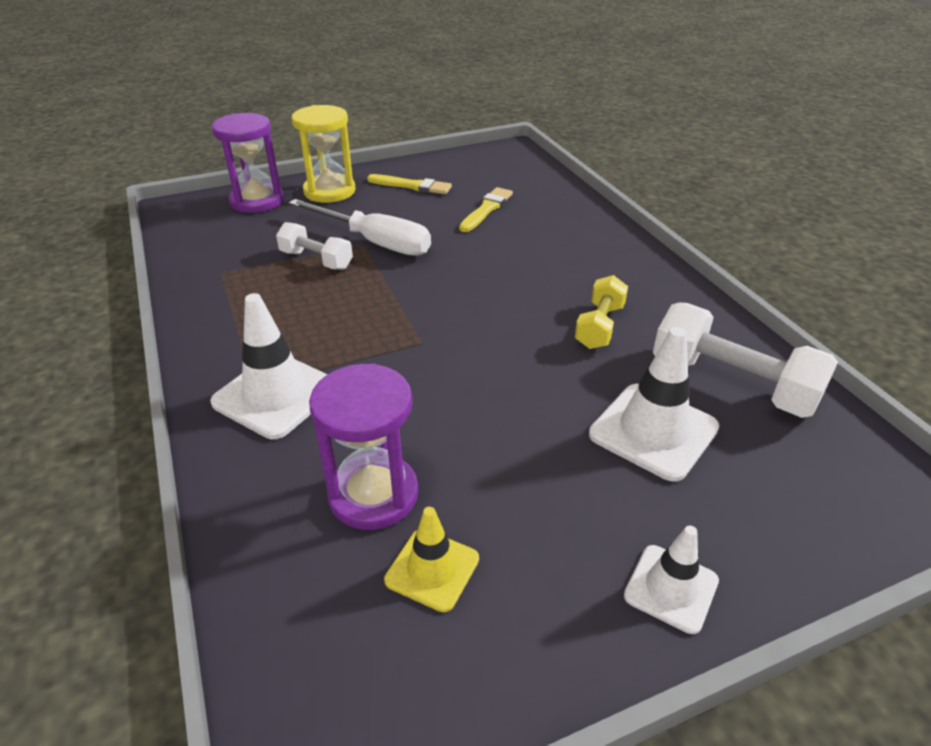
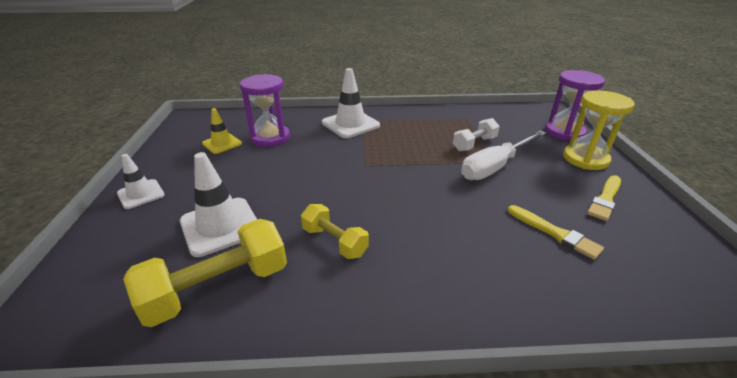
camera: 110 degrees right, 5 degrees down
(732, 384) = (218, 288): white dumbbell -> yellow dumbbell

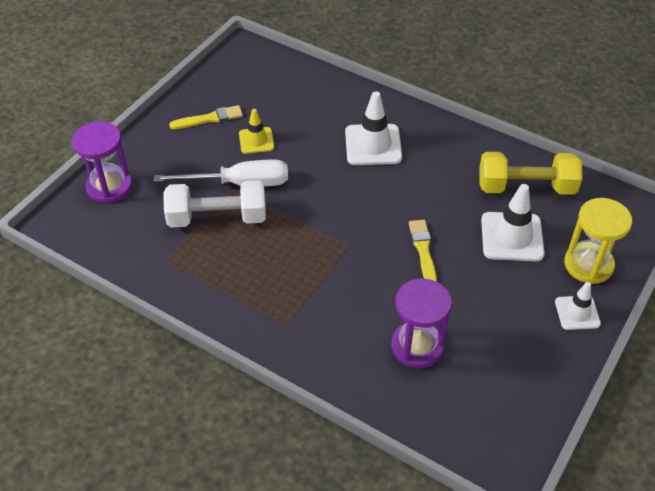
camera: 145 degrees left, 15 degrees up
(222, 143) = (478, 364): yellow traffic cone -> yellow traffic cone (256, 140)
(334, 241) = (434, 183): yellow dumbbell -> none
(350, 124) = (306, 323): white traffic cone -> white traffic cone (373, 145)
(474, 144) = (217, 218): white dumbbell -> white dumbbell, size x1.66
(555, 233) = (283, 118): yellow brush -> yellow brush (423, 250)
(585, 159) = (154, 152): yellow hourglass -> yellow hourglass (588, 265)

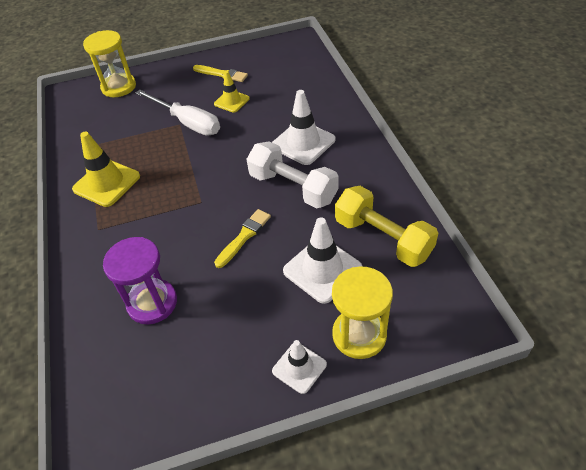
camera: 45 degrees right, 0 degrees up
(109, 187) = (119, 87): purple hourglass -> yellow hourglass
(217, 218) = (148, 137): white dumbbell -> white dumbbell (293, 188)
(235, 282) = (106, 183): none -> yellow traffic cone

